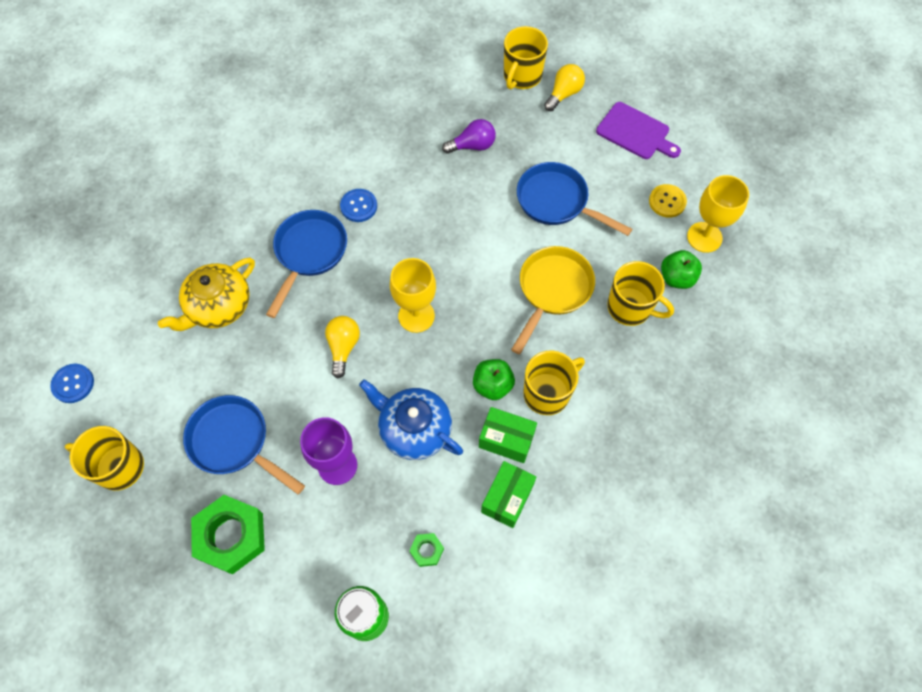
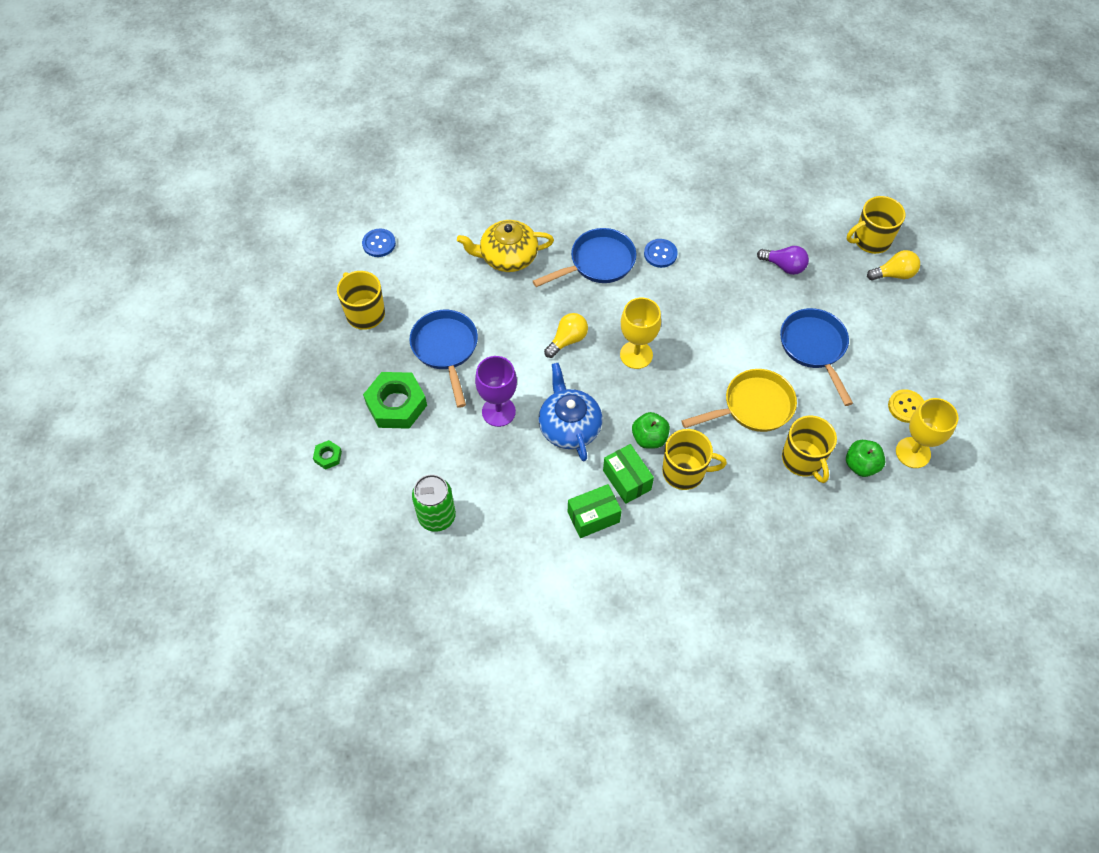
camera: 40 degrees right, 5 degrees down
(426, 550) = (510, 507): green nut -> green nut (328, 456)
(635, 132) = (928, 340): purple cutting board -> none

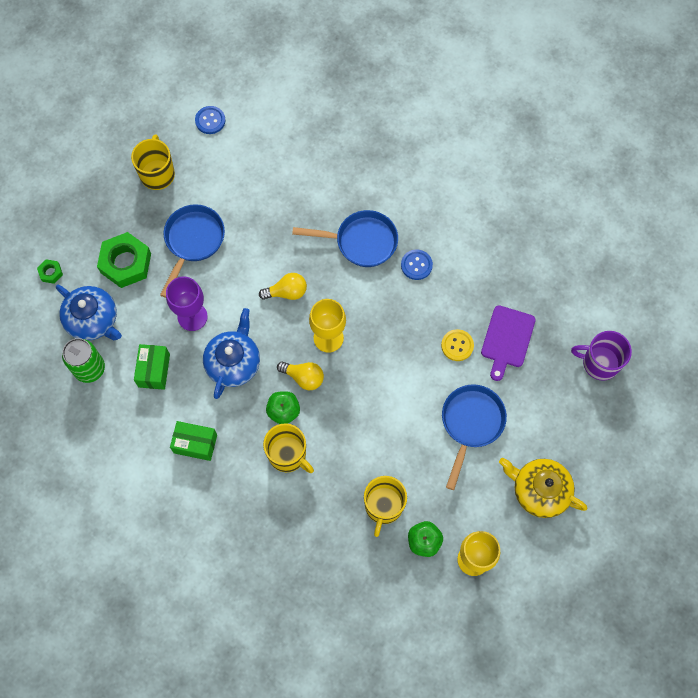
camera: 35 degrees right, 10 degrees up
(404, 472) = (93, 320): none -> blue teapot
(508, 256) = (297, 192): yellow teapot -> yellow teapot (539, 490)
(626, 480) = (241, 432): green box -> green box (154, 370)
(753, 407) = (381, 439): yellow pan -> none
(784, 266) = (507, 339): purple light bulb -> purple cutting board
(871, 240) = (599, 363): yellow mug -> purple mug
(894, 274) = (592, 405): yellow light bulb -> yellow light bulb (303, 377)
(906, 407) = (501, 520): yellow button -> yellow button (457, 345)

